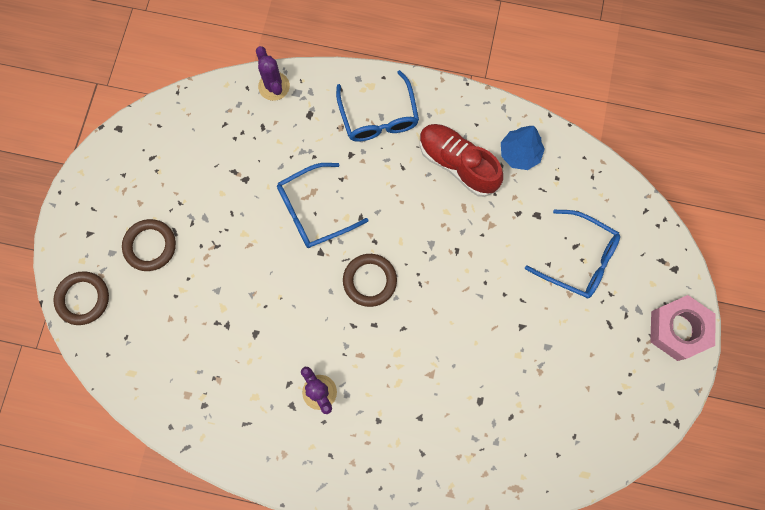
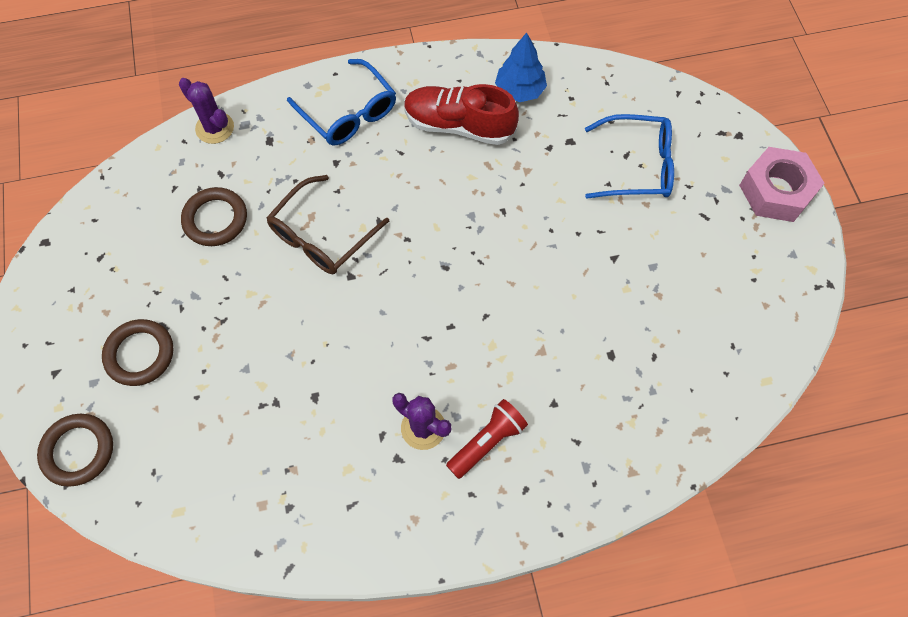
camera: 25 degrees left, 10 degrees down
(314, 210) = (322, 235): blue glasses -> brown glasses
(359, 423) = (487, 442): none -> red flashlight
(369, 281) = (422, 282): brown ring -> brown ring (215, 219)

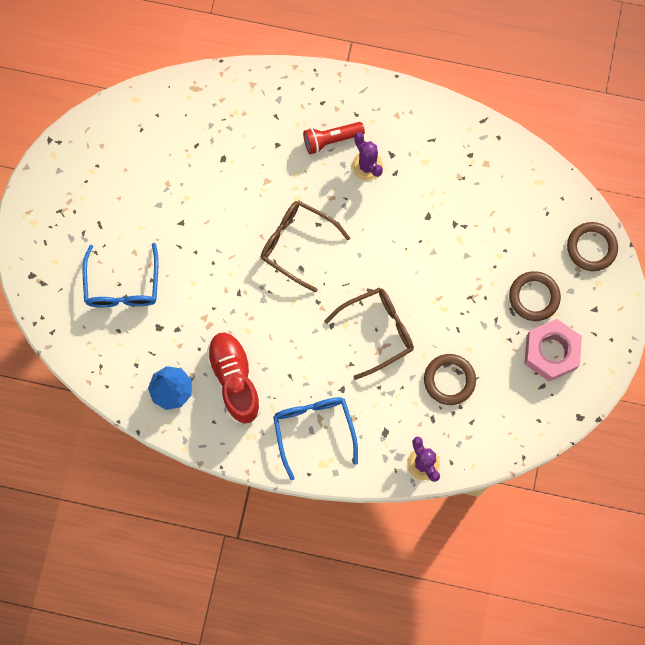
camera: 155 degrees left, 10 degrees up
(459, 125) = (234, 379): red shoe -> red shoe turned 150 degrees counterclockwise
(463, 292) = (297, 244): none -> brown glasses
(636, 166) = (122, 285): blue glasses -> blue glasses turned 120 degrees counterclockwise
(776, 191) = (37, 220): pink nut -> pink nut (551, 352)

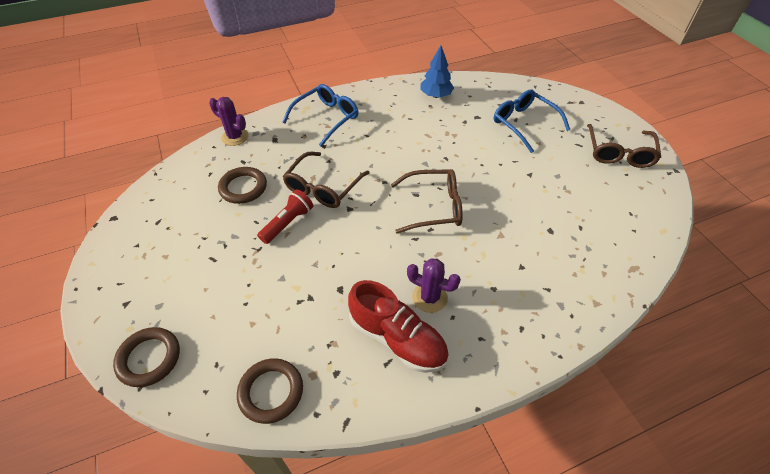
camera: 145 degrees right, 25 degrees down
(75, 191) = (619, 152): none -> brown glasses
(234, 379) = (402, 117): red shoe -> red shoe (397, 339)
(314, 430) = (326, 118): blue glasses -> blue glasses turned 90 degrees counterclockwise
(331, 140) = (481, 299): red flashlight -> red flashlight (288, 223)
(534, 297) = (195, 280): brown ring -> brown ring (271, 392)
(551, 352) = (159, 248): pink nut -> none

